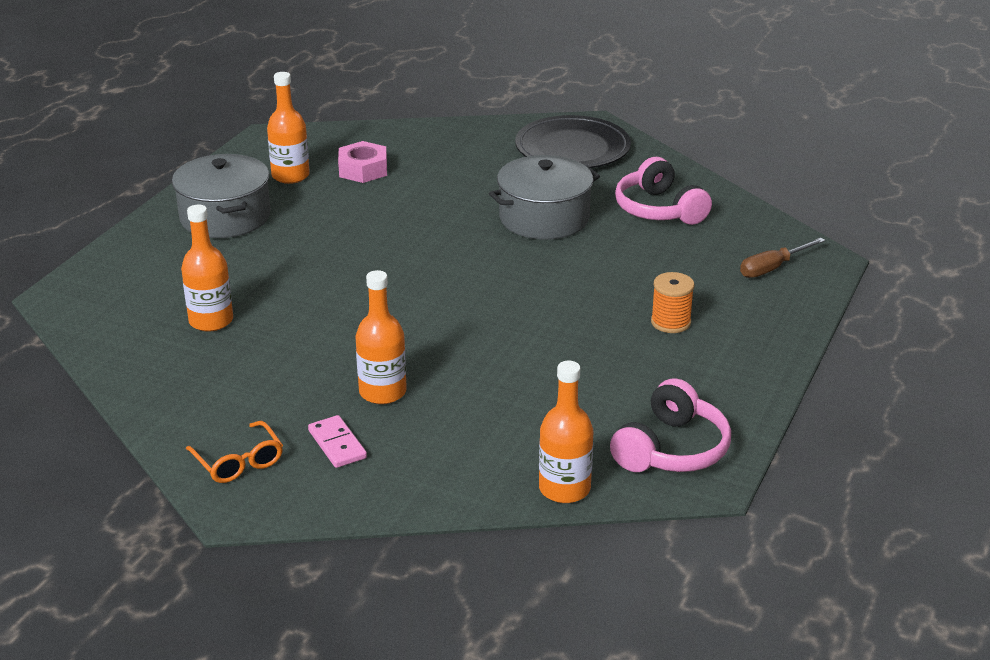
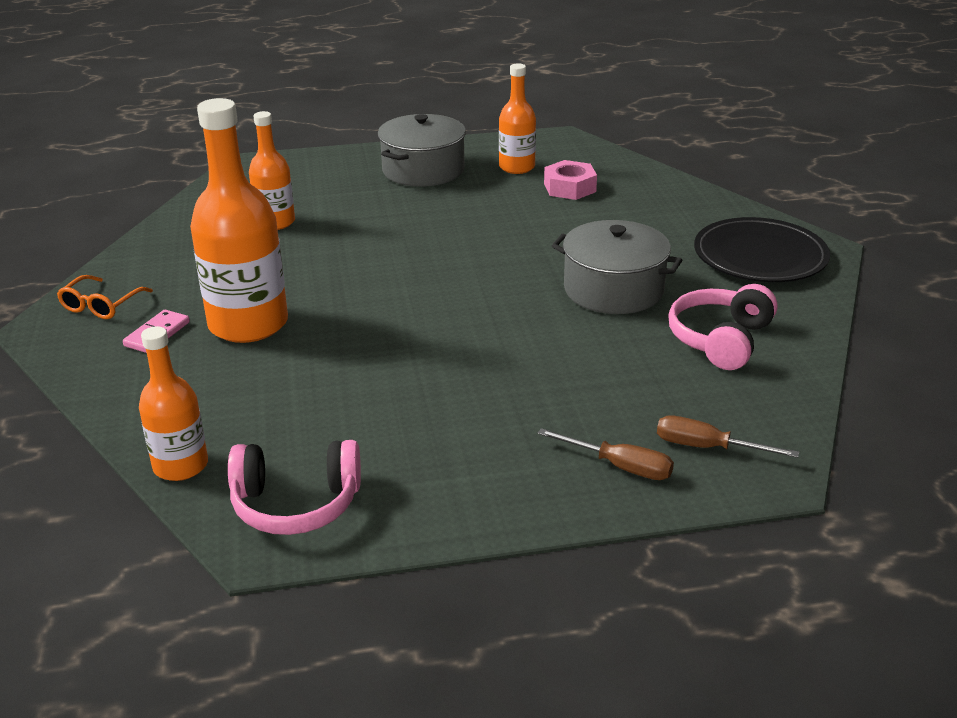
camera: 55 degrees right, 0 degrees up
(382, 392) = (248, 324): orange bottle -> orange bottle, size x1.74
(670, 322) = (520, 422): orange spool -> none
(760, 306) = (620, 466): none -> brown screwdriver

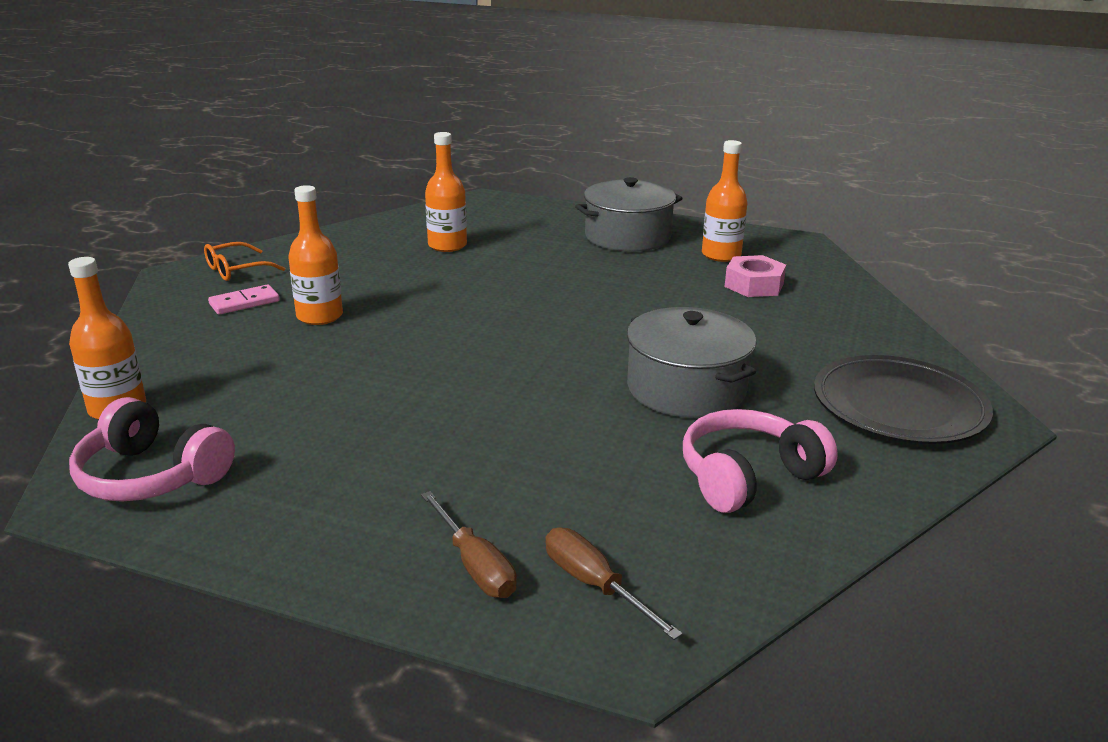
camera: 30 degrees right, 5 degrees down
(248, 324) = (320, 316): orange bottle -> orange bottle, size x0.58

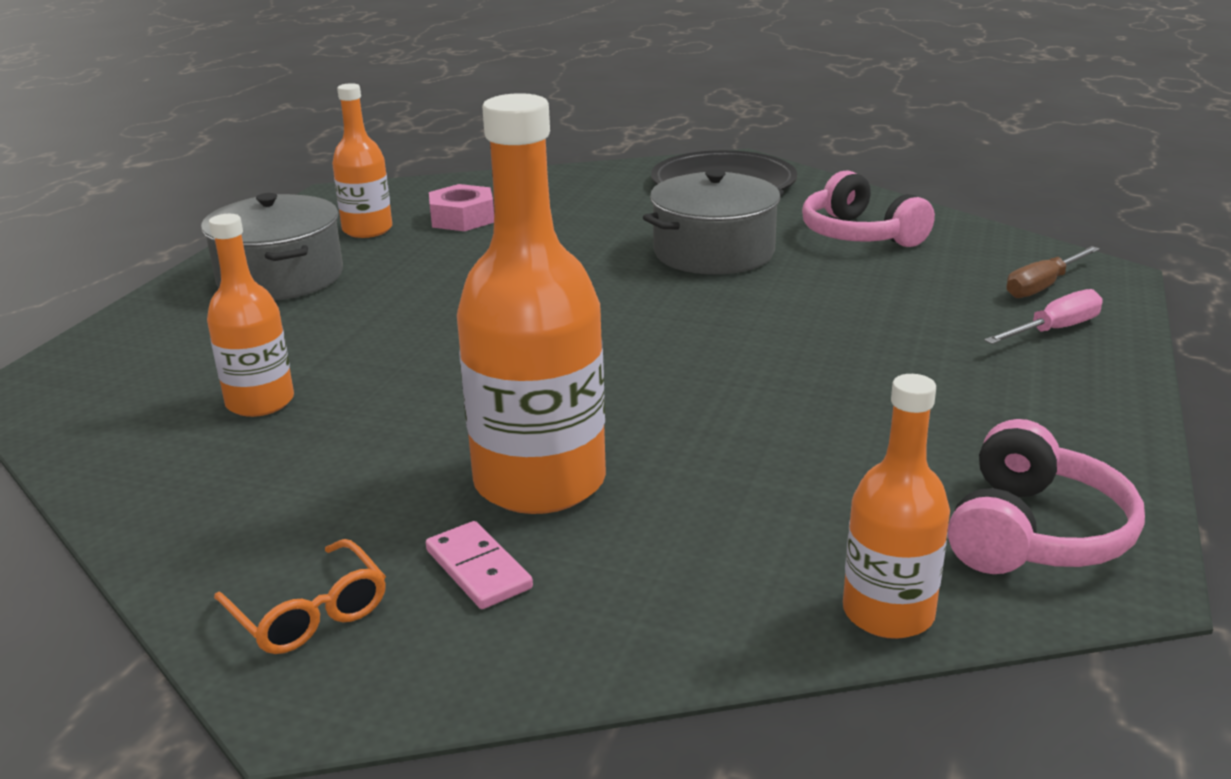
camera: 90 degrees left, 0 degrees up
(320, 316) = (540, 481): orange bottle -> orange bottle, size x1.74
(475, 565) = (1054, 330): brown screwdriver -> pink screwdriver

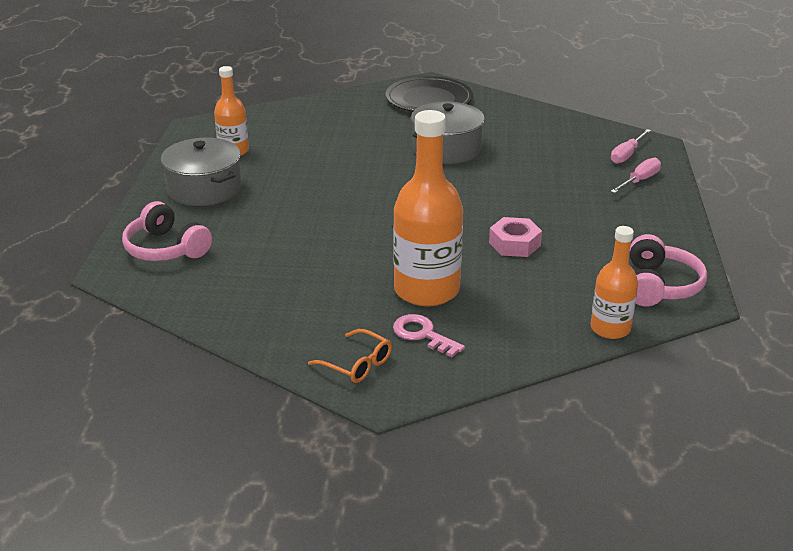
camera: 15 degrees left, 5 degrees up
(260, 402) = (253, 266): orange bottle -> none
(462, 218) = (286, 138): pink nut -> pink nut (514, 244)
(478, 569) = (422, 334): pink domino -> pink key
(859, 235) = (521, 130): pink headphones -> pink headphones (166, 249)
(1043, 286) = (627, 155): brown screwdriver -> pink screwdriver

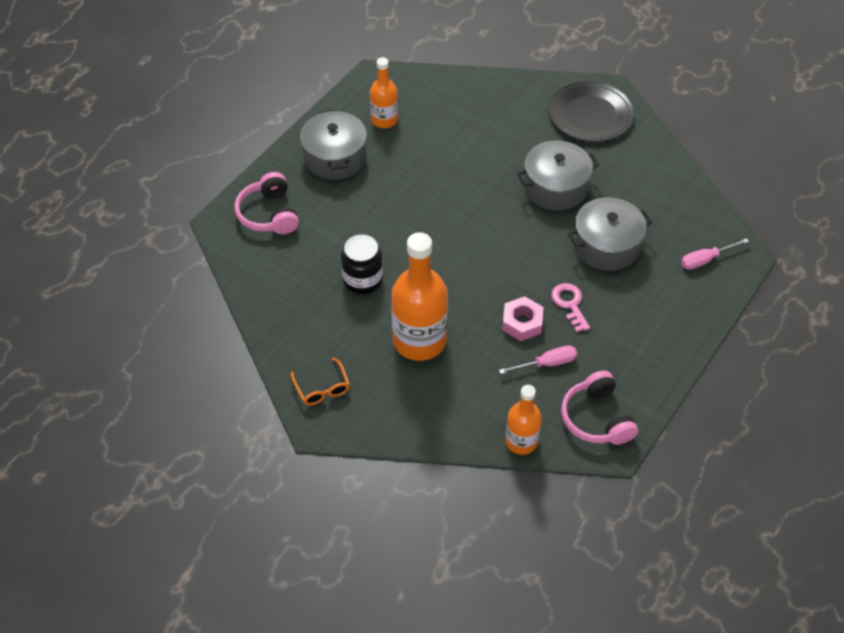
camera: 30 degrees right, 20 degrees up
(320, 265) = (363, 280): none -> black jar
(422, 334) = (385, 382): pink key -> pink key (569, 304)
(533, 171) = (606, 246): none -> grey pot
(639, 181) = (687, 296): pink screwdriver -> pink screwdriver (546, 363)
(659, 286) = (596, 418): pink headphones -> pink headphones turned 120 degrees clockwise

